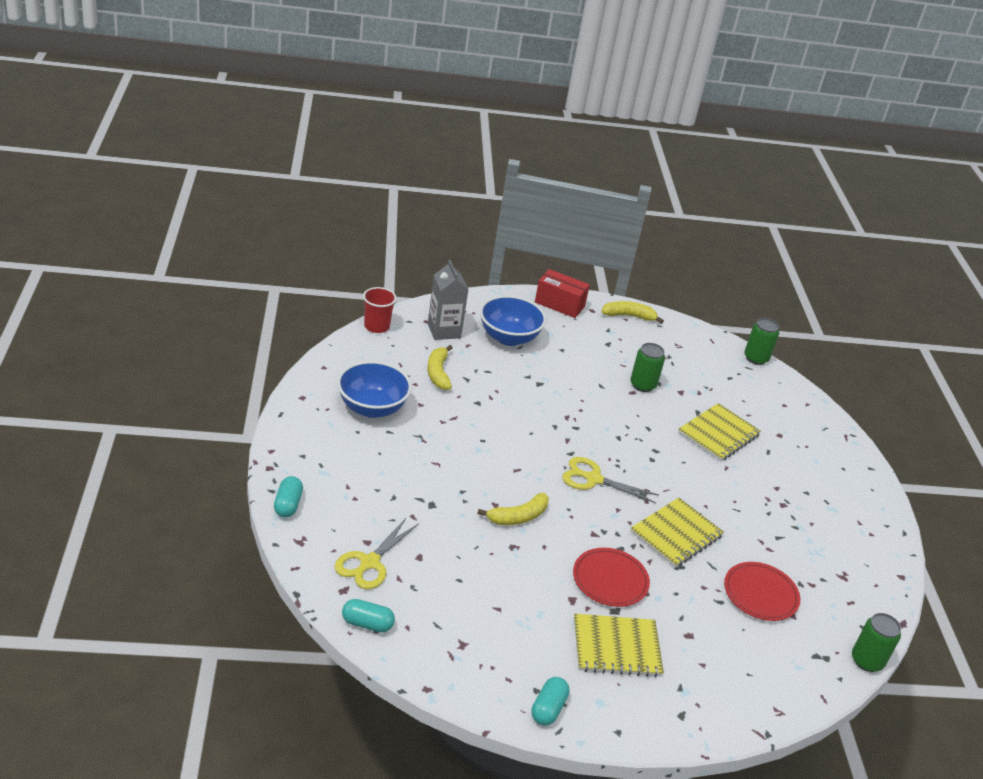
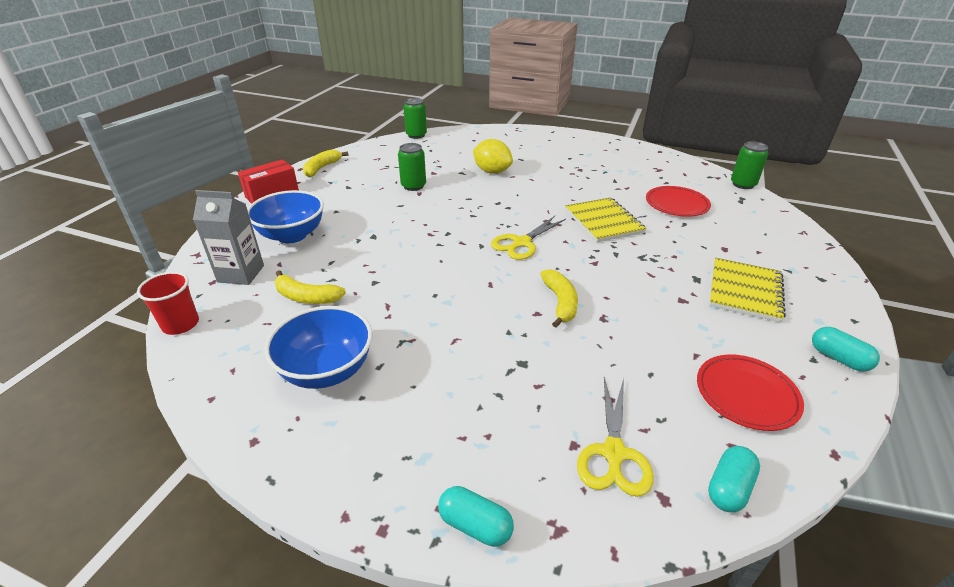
camera: 60 degrees left, 0 degrees up
(369, 562) = (613, 453): yellow scissors -> yellow scissors turned 45 degrees clockwise
(610, 580) = (657, 270): red plate -> red plate (746, 395)
(718, 434) = (492, 171): yellow notebook -> yellow lemon

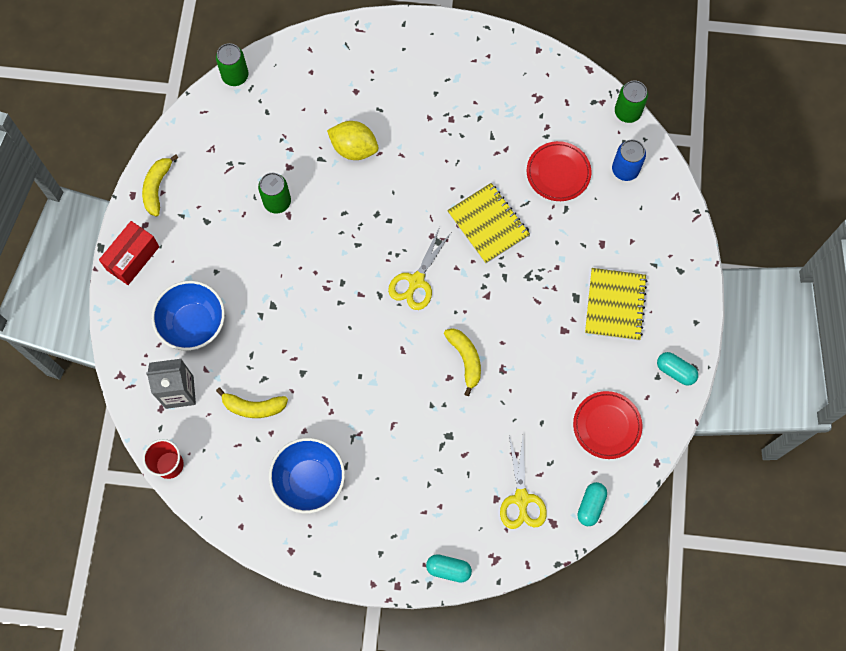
camera: 15 degrees left, 35 degrees up
(745, 211) = (625, 169): none -> blue can

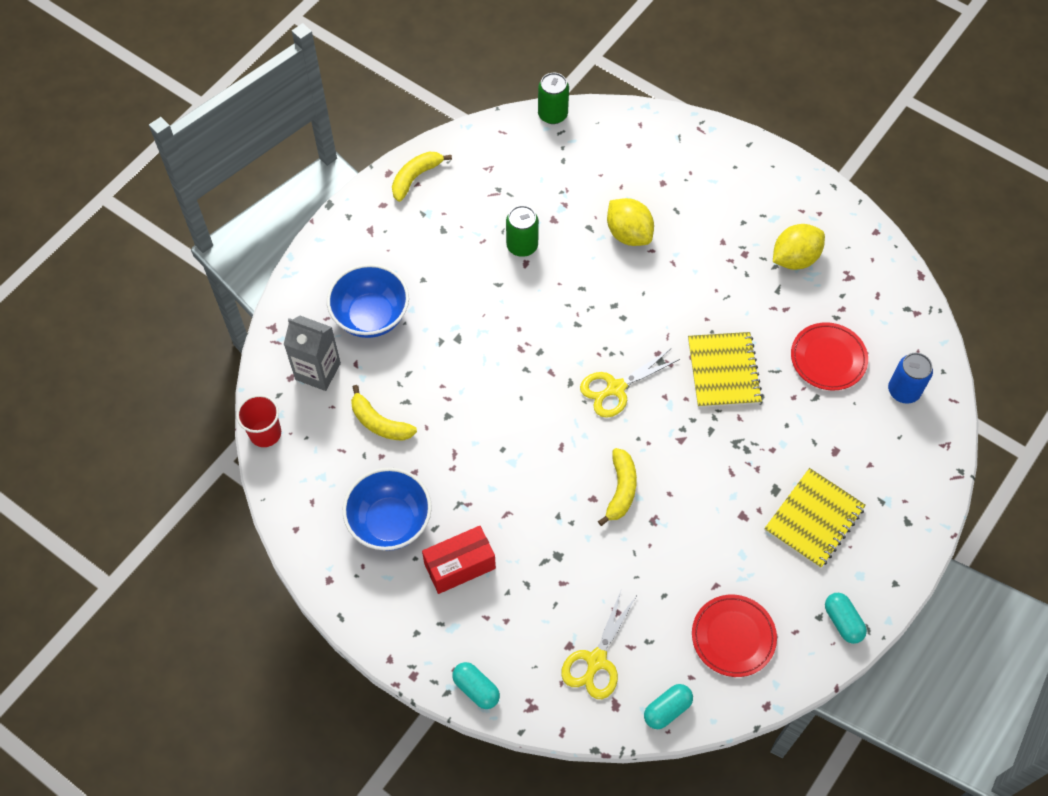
camera: 30 degrees right, 10 degrees down
(133, 258) = (352, 228): red box -> red box (459, 566)
(490, 103) = (794, 258): none -> yellow lemon
(627, 112) = (939, 336): green can -> none

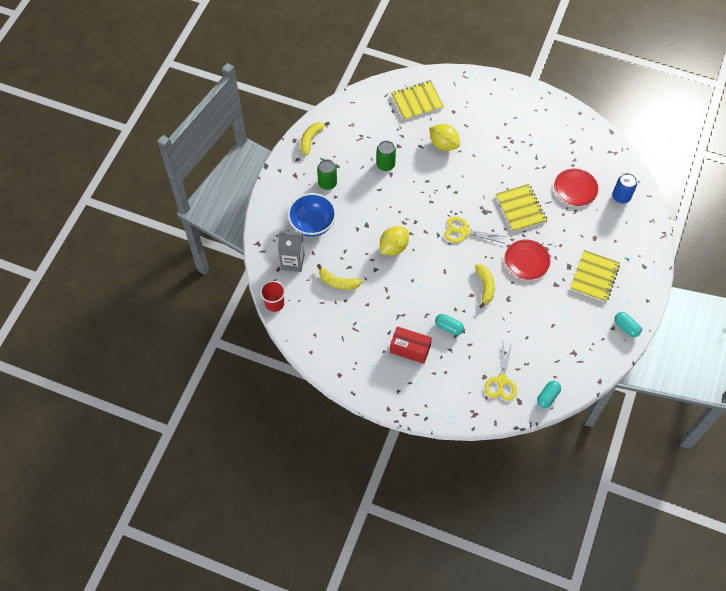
camera: 15 degrees left, 0 degrees up
(390, 522) = (363, 335): blue bowl -> none
(459, 566) = (410, 349): red box -> red box turned 60 degrees clockwise
(476, 689) = (441, 412): turquoise capsule -> turquoise capsule (448, 327)
(552, 114) = (378, 86): green can -> green can (327, 183)
(607, 153) = (417, 101): none -> yellow notebook
(616, 388) = (464, 232): yellow scissors -> yellow scissors turned 60 degrees clockwise
(733, 637) = (570, 350): red plate -> red plate (526, 261)
(794, 258) = (540, 137): yellow lemon -> yellow lemon (393, 247)

